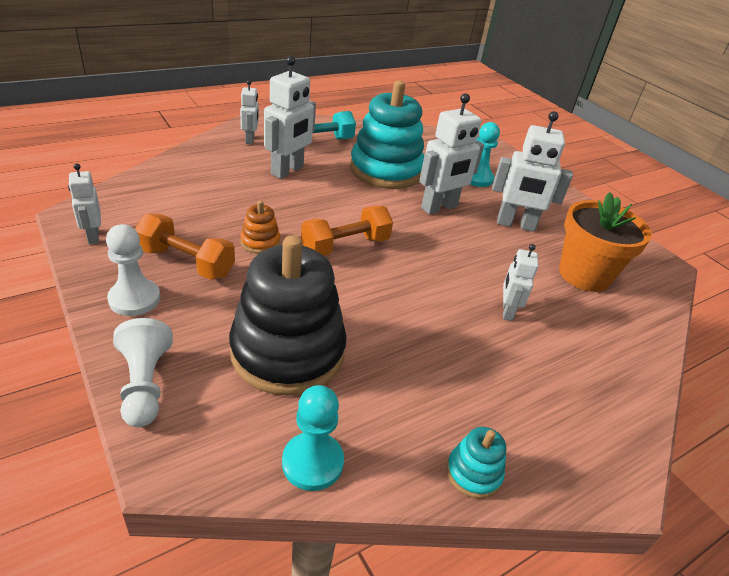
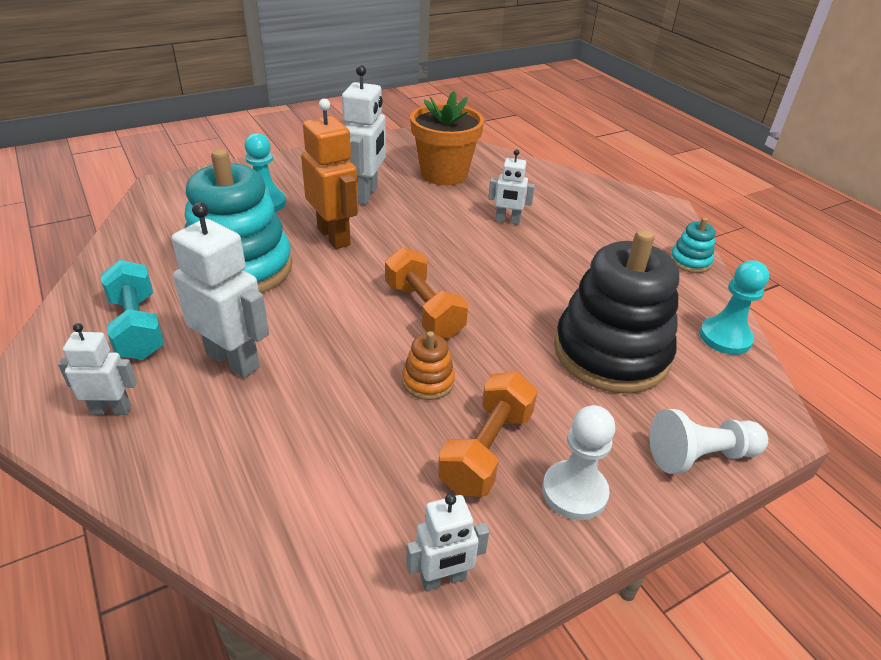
camera: 85 degrees left, 0 degrees up
(439, 207) = (334, 236): white robot -> orange robot

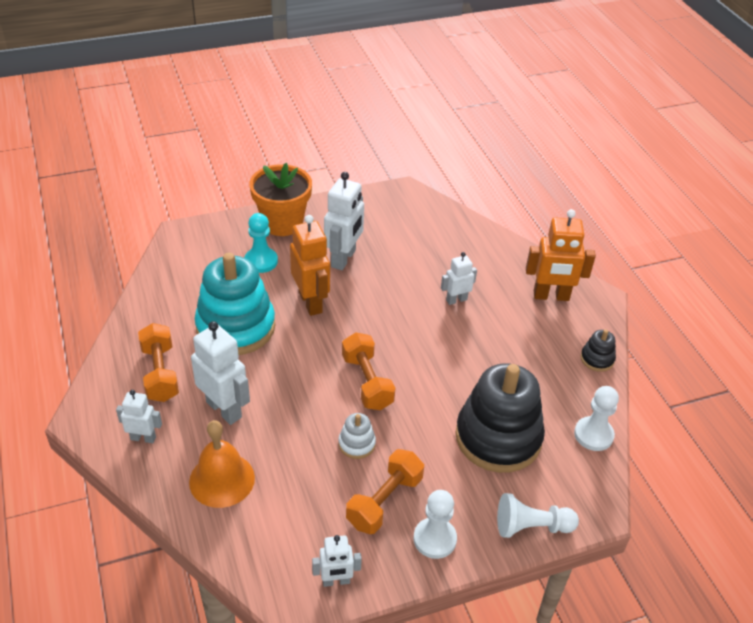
camera: 10 degrees right, 5 degrees up
(137, 327) = (160, 373): turquoise dumbbell -> orange dumbbell
(238, 451) = (222, 479): none -> orange bell
(428, 381) = (357, 444): orange stacking toy -> white stacking toy
(444, 174) = (415, 241): orange flower pot -> orange flower pot (282, 223)
(507, 221) = (456, 300): white robot -> white robot turned 135 degrees clockwise
(612, 209) = (551, 296): none -> orange robot
(690, 261) = (597, 359): turquoise stacking toy -> black stacking toy
(725, 337) = (593, 435): turquoise pawn -> white pawn

